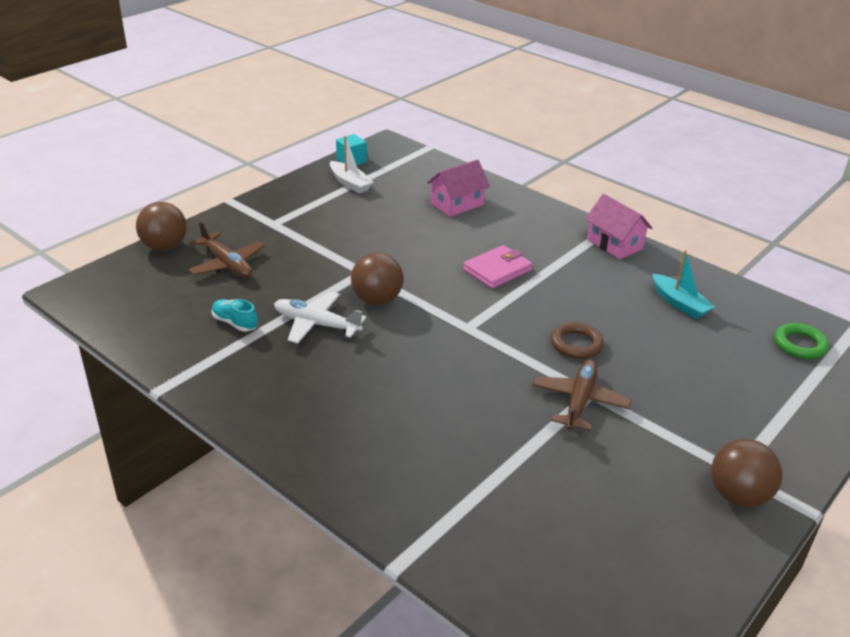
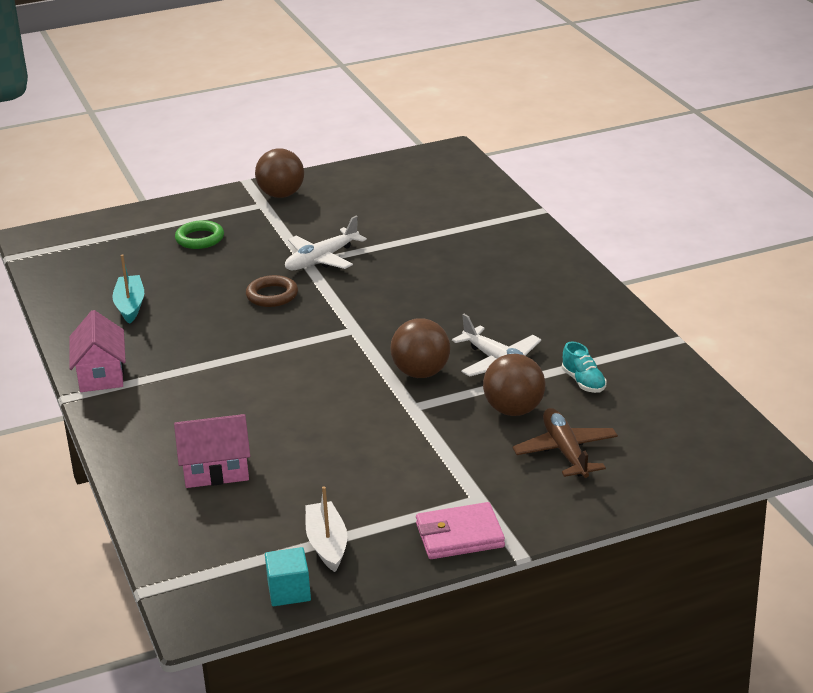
camera: 150 degrees left, 5 degrees down
(164, 247) = (636, 495): brown ball -> brown ball (514, 410)
(497, 270) = (264, 375): pink wallet -> pink wallet (459, 535)
(579, 401) = (322, 259): brown plane -> white plane
(800, 345) = (84, 256): green ring -> green ring (200, 239)

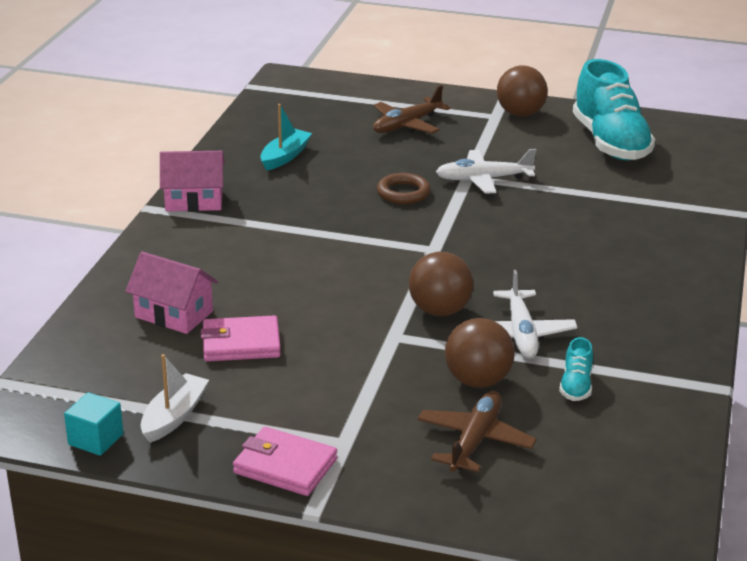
camera: 35 degrees right, 0 degrees up
(101, 374) = (194, 201): pink house -> pink house turned 60 degrees clockwise
(200, 239) = (407, 125): green ring -> brown plane
(303, 466) = (241, 343): none -> pink wallet
(381, 192) = (610, 143): none -> turquoise shoe

